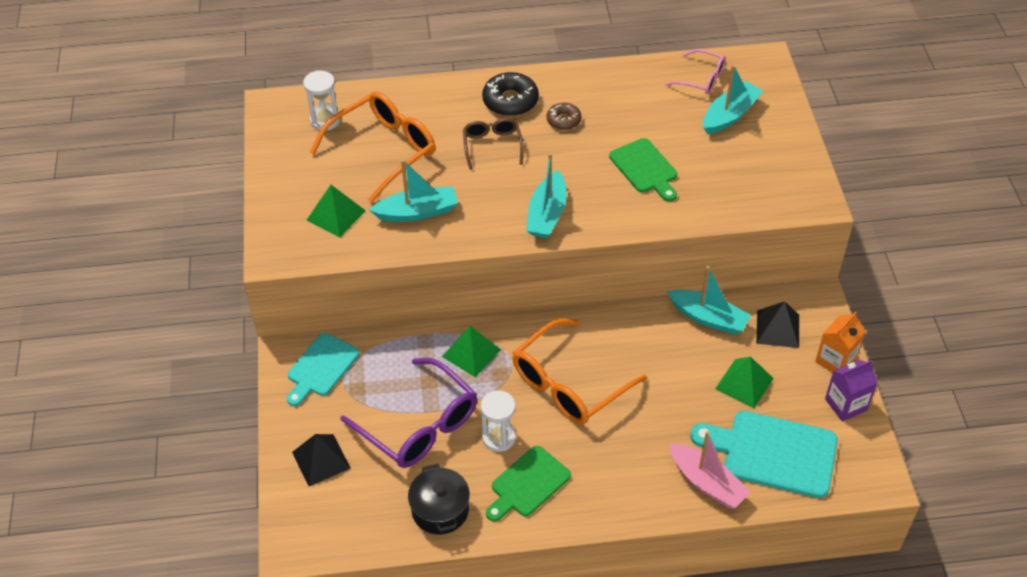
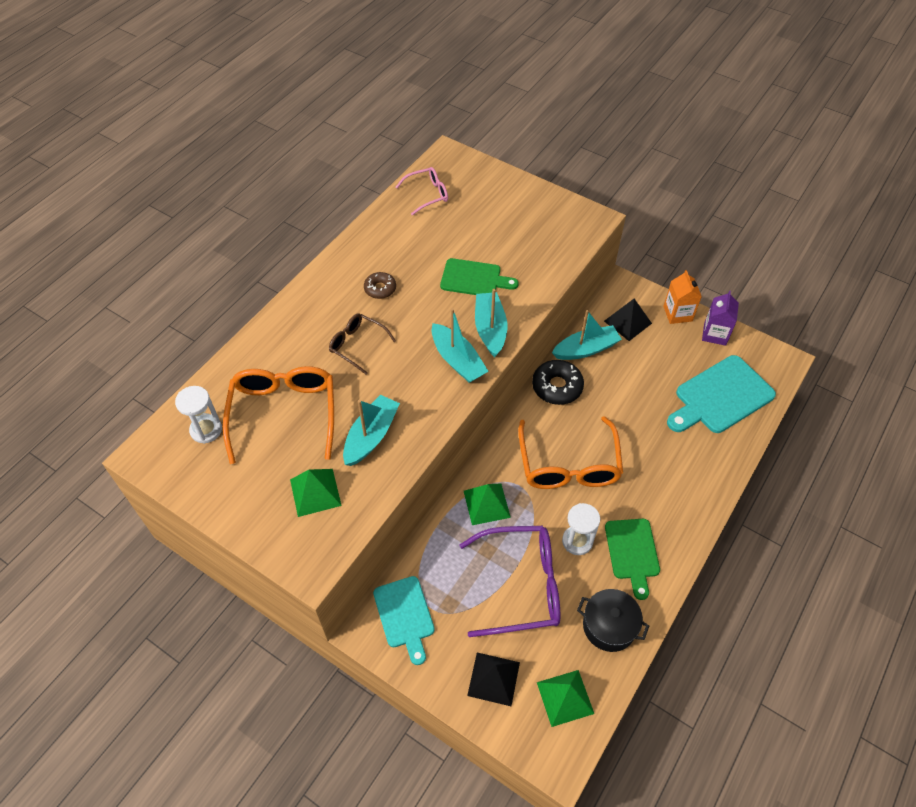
camera: 50 degrees left, 5 degrees up
(510, 101) = (326, 304): black donut -> black donut (557, 387)
(707, 483) = (715, 448): pink boat -> none
(730, 115) = (475, 204): turquoise boat -> turquoise boat (490, 329)
(744, 383) = (654, 370): green pyramid -> green pyramid (565, 697)

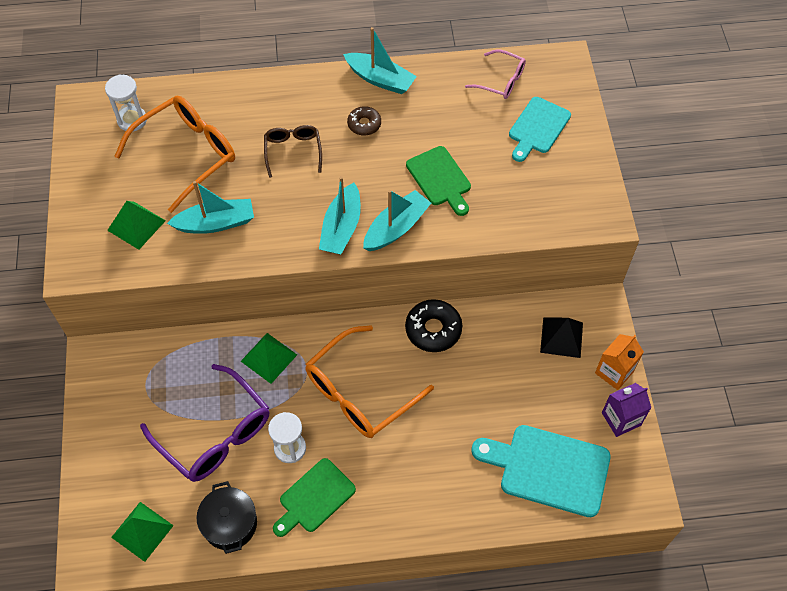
camera: 50 degrees right, 5 degrees up
(405, 615) = (125, 371): turquoise cutting board -> turquoise cutting board (538, 128)
(493, 678) = (120, 469): black pyramid -> none
(586, 349) = (496, 325): turquoise boat -> turquoise boat (380, 79)

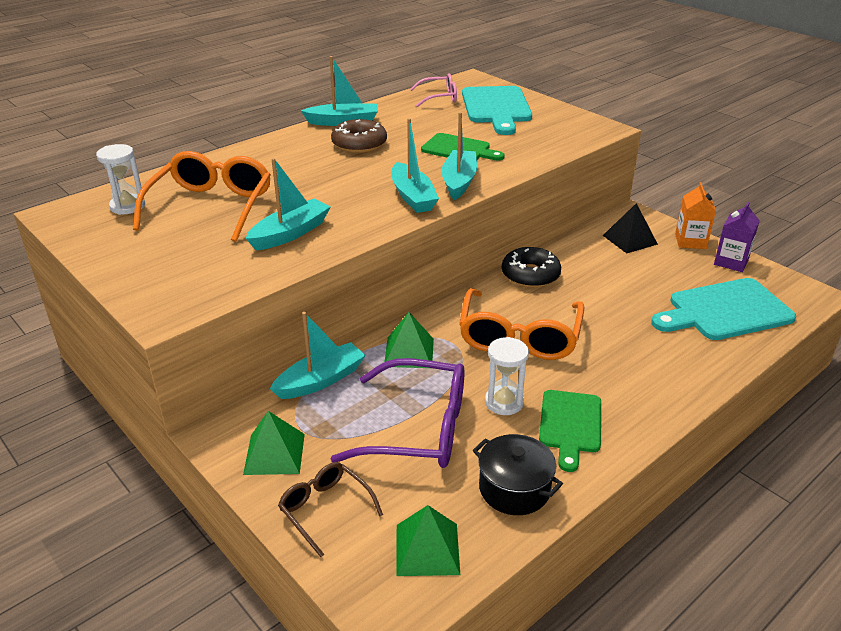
camera: 35 degrees left, 25 degrees down
(136, 225) = (206, 262): green pyramid -> green pyramid (274, 453)
(190, 347) = (321, 380): none -> turquoise boat
(293, 151) = (314, 174): brown glasses -> brown glasses (325, 509)
(364, 124) = (359, 144): brown donut -> brown donut, size x1.63
(538, 128) = (496, 107): turquoise cutting board -> turquoise cutting board, size x1.54

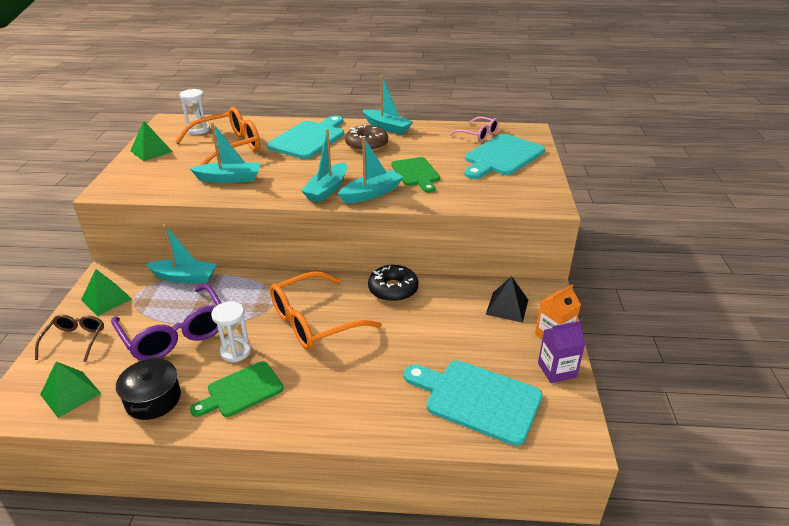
camera: 45 degrees right, 0 degrees up
(287, 162) = (309, 139): none -> turquoise cutting board
(409, 352) = (246, 290): green pyramid -> green pyramid (151, 151)

